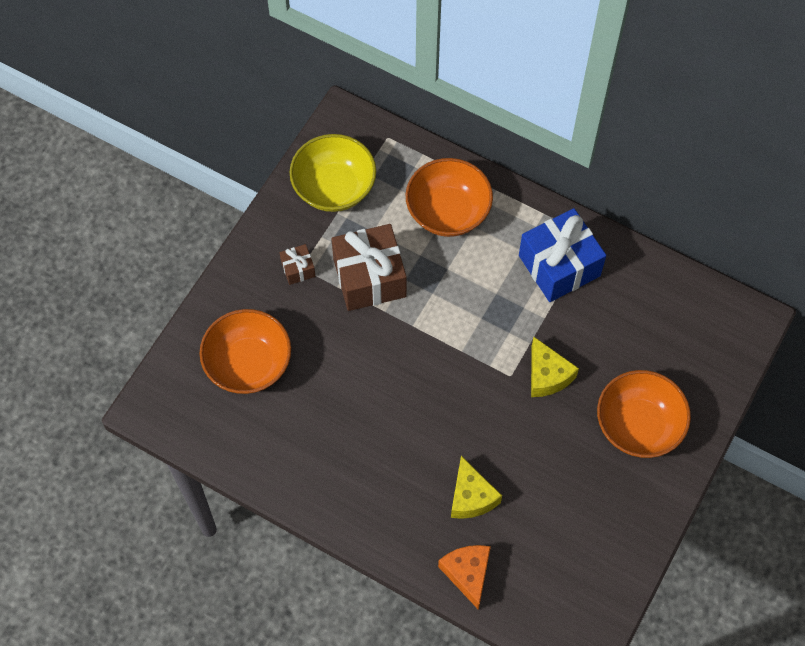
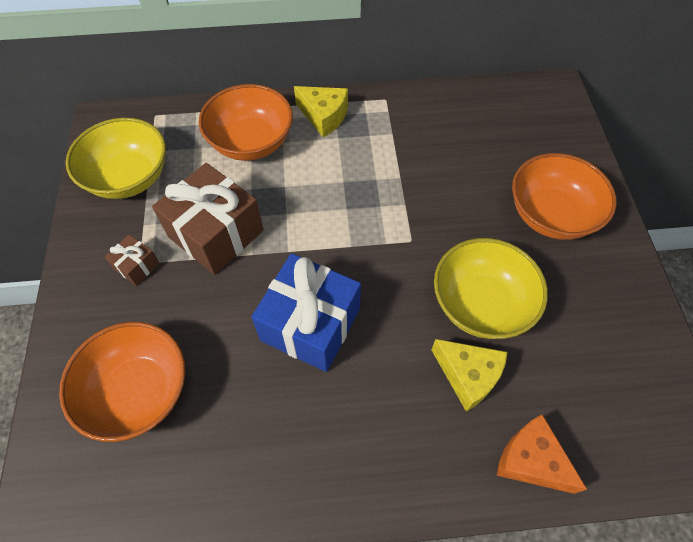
camera: 35 degrees left, 5 degrees down
(522, 456) = (481, 304): none -> yellow bowl
(547, 375) = (442, 221): yellow cheese -> yellow cheese (324, 116)
(559, 266) = (378, 132): blue gift -> blue gift (310, 324)

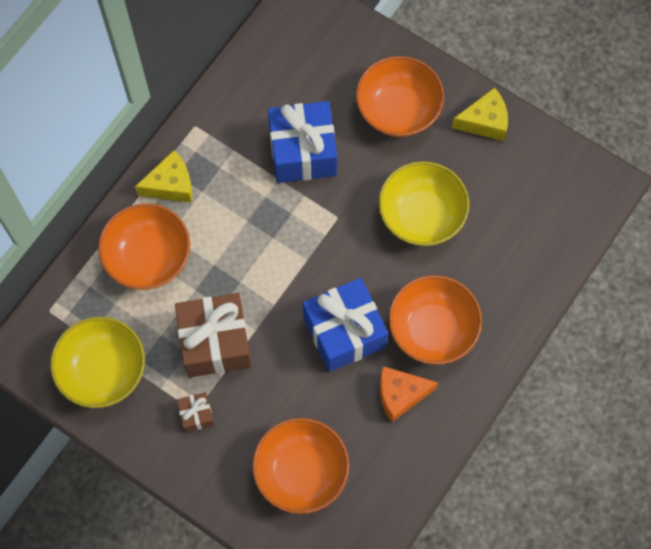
camera: 50 degrees left, 10 degrees up
(382, 401) = (432, 329): none -> orange bowl
(440, 176) = (303, 152): none -> blue gift
(468, 376) = (459, 266): yellow cheese -> yellow cheese (484, 121)
(531, 460) = (534, 277): orange cheese -> orange cheese (400, 395)

